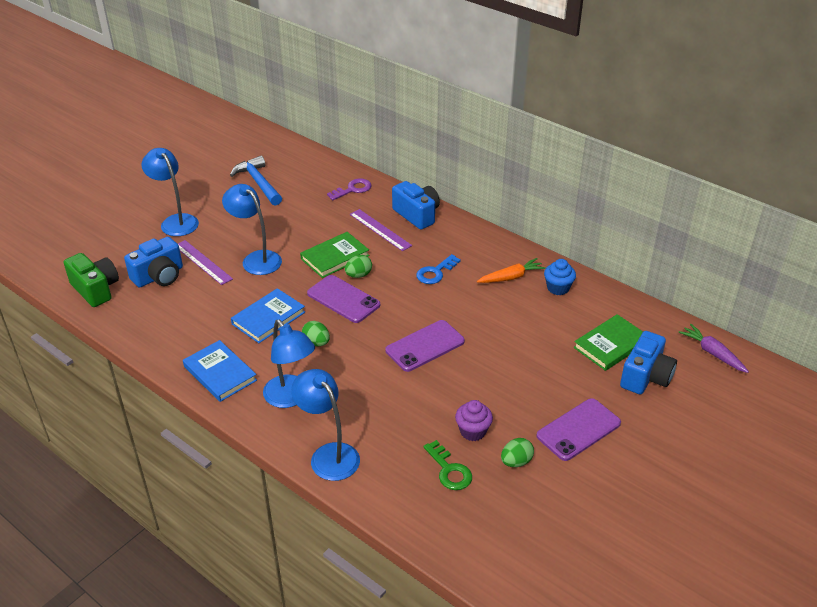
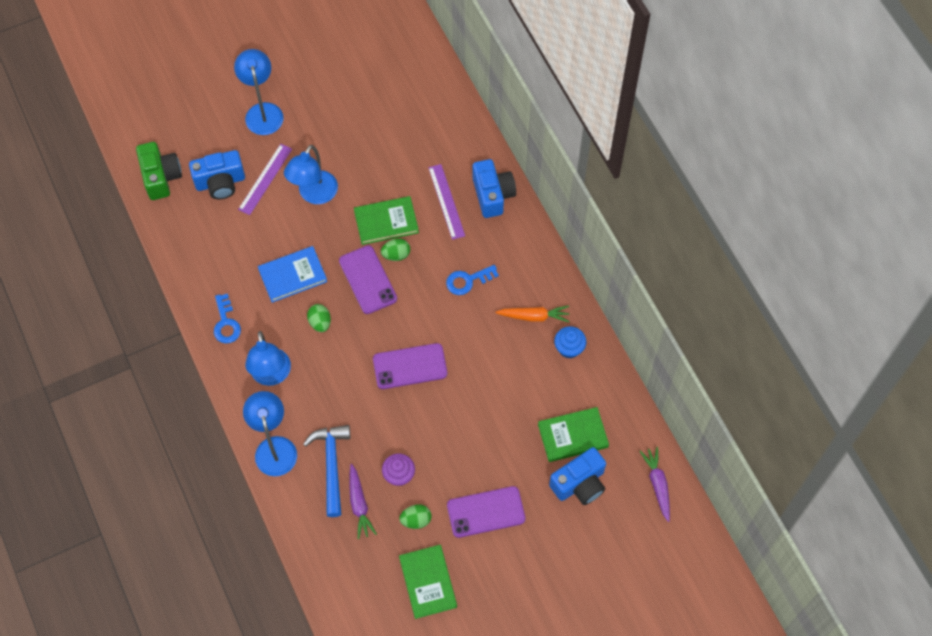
camera: 25 degrees right, 25 degrees up
(203, 262) = (265, 179): purple ruler -> purple ruler turned 45 degrees clockwise
(220, 373) = (226, 323): blue book -> blue key
(256, 259) = (314, 195): blue lamp -> blue lamp turned 135 degrees counterclockwise
(258, 183) = (362, 85): blue hammer -> blue hammer (331, 465)
(353, 189) = (449, 132): purple key -> none
(449, 470) = (359, 504): green key -> purple carrot
(567, 510) = (428, 582): none -> green book

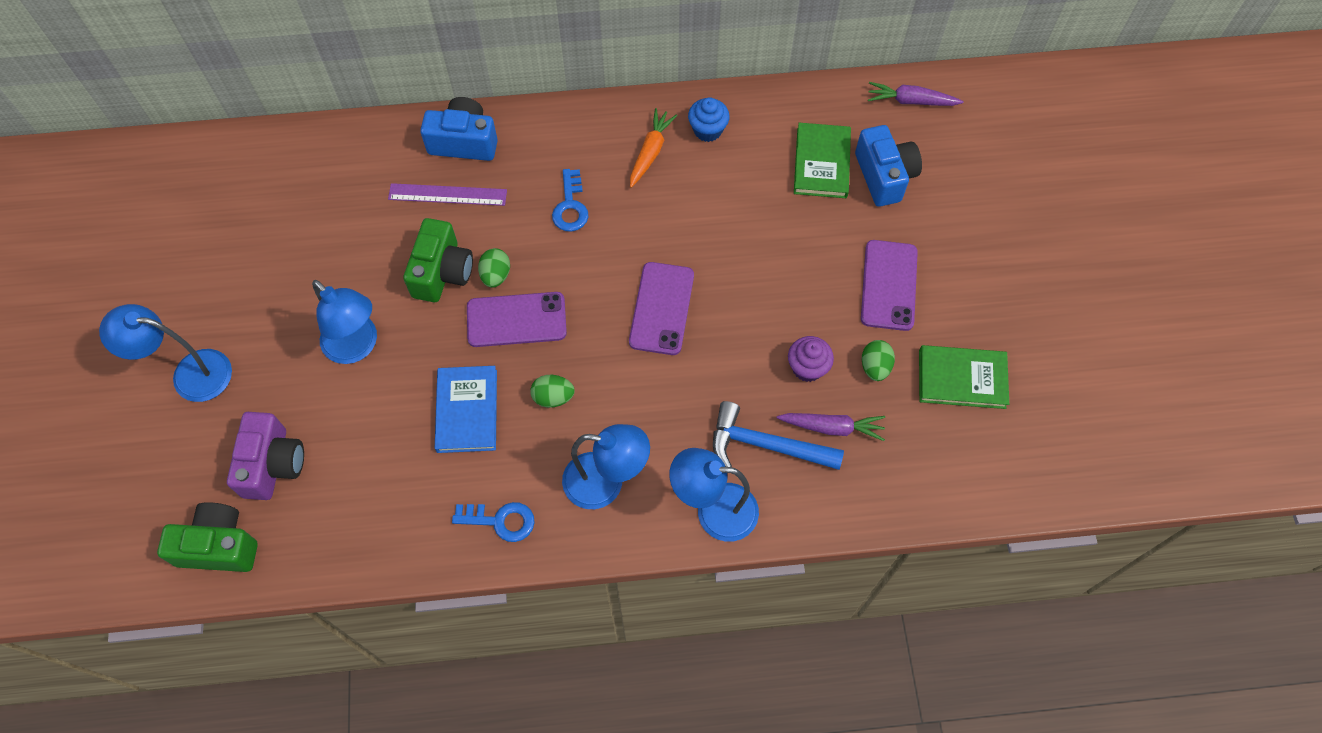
camera: 70 degrees left, 0 degrees up
(220, 182) = (273, 464): blue camera -> purple camera
(265, 179) = (299, 402): purple ruler -> none
(386, 222) = (442, 272): green book -> green camera

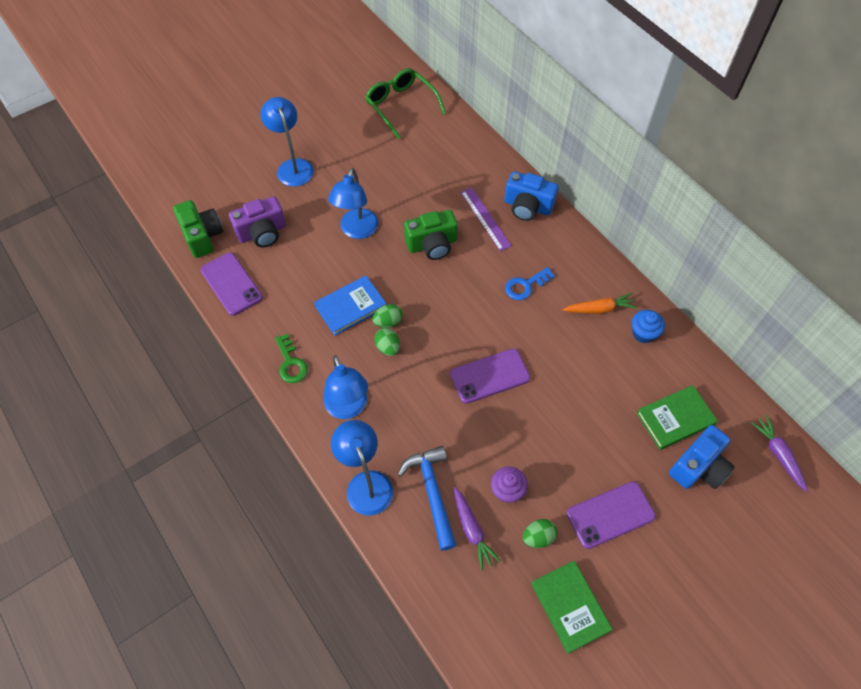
camera: 60 degrees right, 5 degrees down
(193, 192) = (400, 105): none -> green glasses
(464, 142) = (527, 207): blue camera -> blue camera turned 135 degrees clockwise
(496, 275) = (449, 272): green egg -> green egg (388, 322)
(500, 521) = (291, 363): blue key -> green key
(516, 320) = (427, 299): purple phone -> purple phone (231, 284)

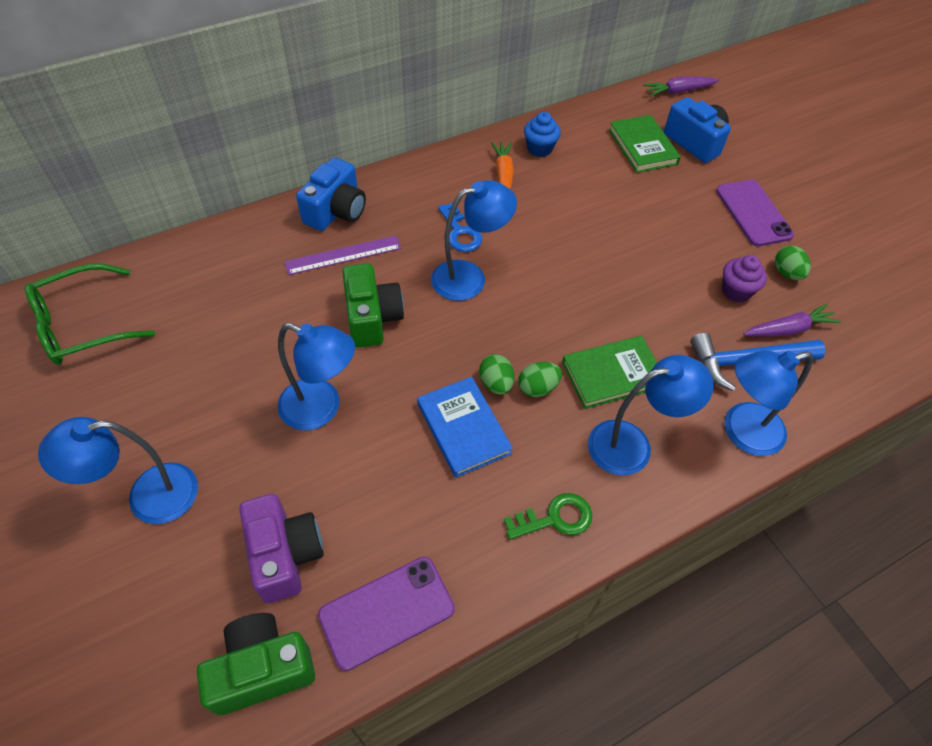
camera: 85 degrees left, 5 degrees down
(481, 297) = (469, 277): none -> blue lamp
(490, 376) = (587, 285): purple phone -> none
(570, 607) = (856, 260): green book -> green book (612, 374)

